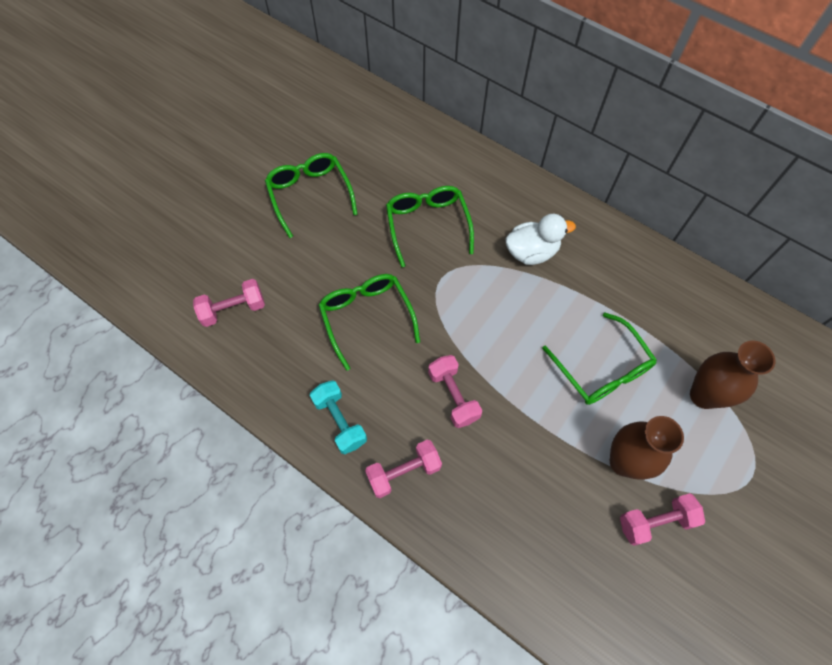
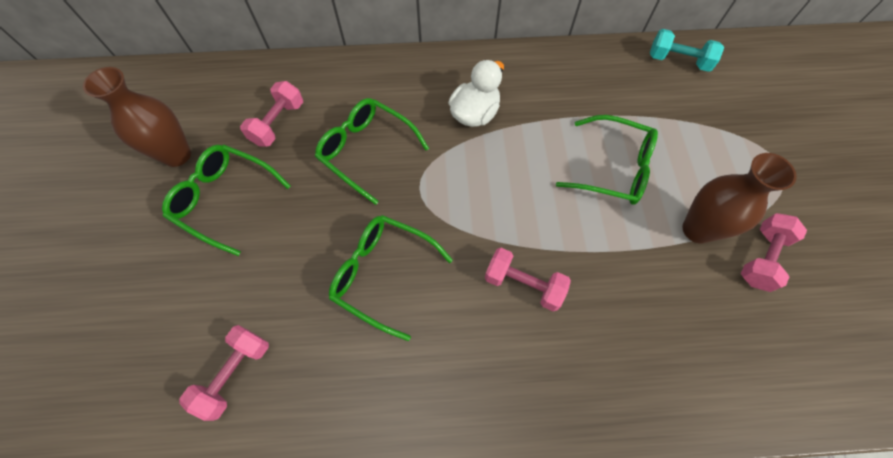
camera: 40 degrees left, 0 degrees up
(340, 421) = (445, 396): turquoise dumbbell -> turquoise dumbbell (678, 61)
(404, 472) = (545, 392): pink dumbbell -> pink dumbbell (278, 123)
(703, 395) = (697, 134): brown vase -> brown vase (177, 155)

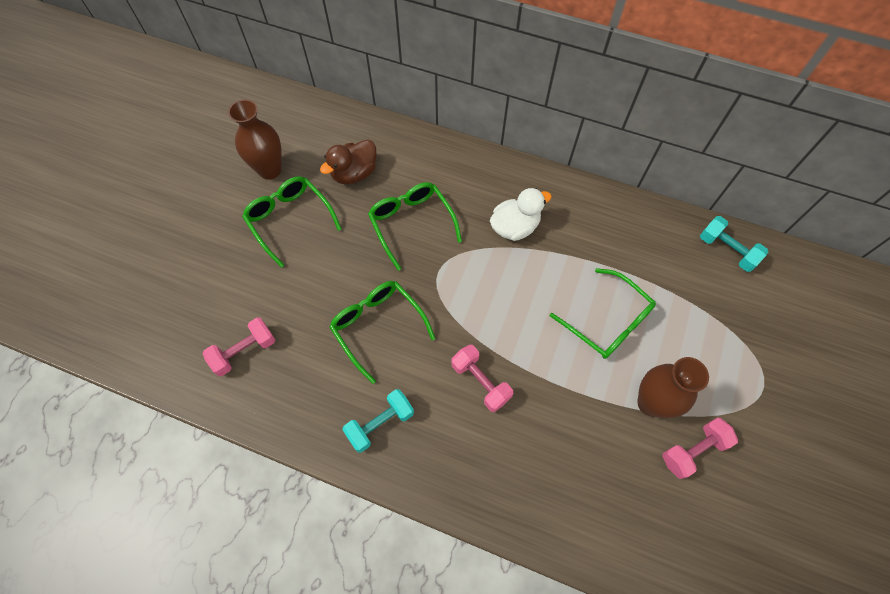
camera: 25 degrees right, 0 degrees up
(278, 123) = (354, 173): pink dumbbell -> brown duck
(439, 382) = (380, 424): none -> turquoise dumbbell

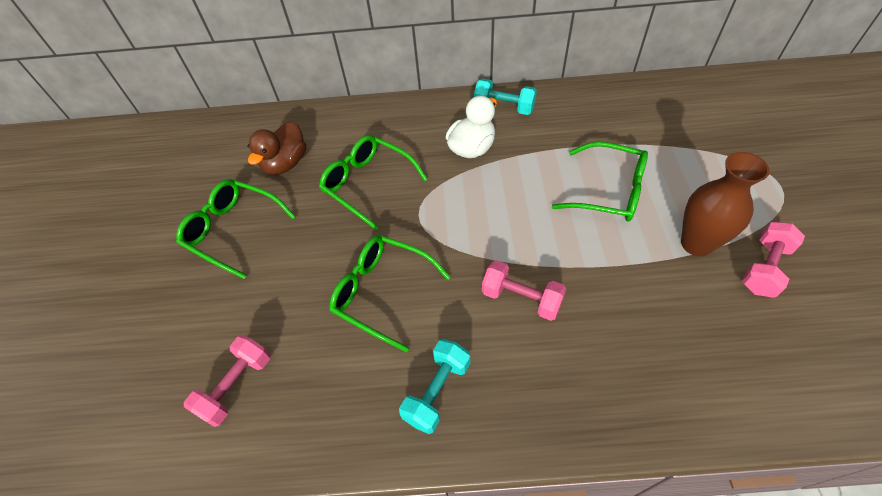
camera: 20 degrees left, 10 degrees down
(270, 170) = (191, 193): brown vase -> none
(727, 250) = (670, 95): turquoise dumbbell -> turquoise dumbbell (504, 107)

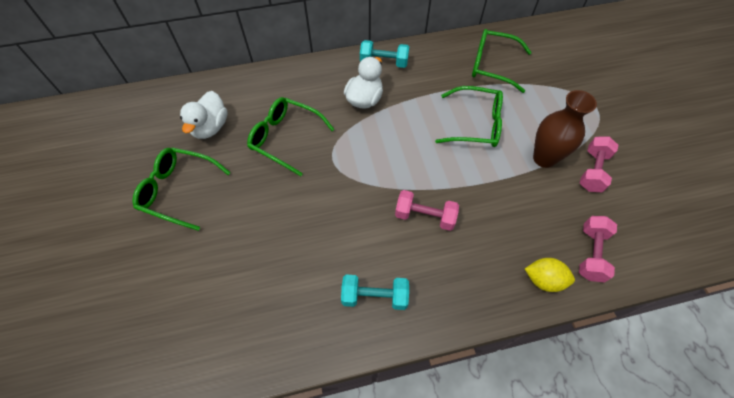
camera: 15 degrees left, 5 degrees up
(236, 386) = (213, 318): pink dumbbell -> pink dumbbell (591, 254)
(285, 163) = (210, 127): brown duck -> white duck
(382, 292) = (316, 226): green glasses -> green glasses (492, 65)
(437, 391) = (374, 296): turquoise dumbbell -> turquoise dumbbell turned 75 degrees clockwise
(672, 405) = (543, 280): none -> yellow lemon

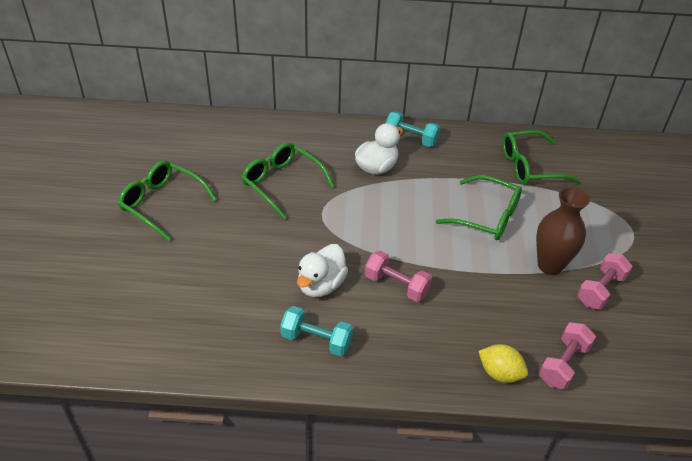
camera: 15 degrees right, 15 degrees down
(210, 127) = (212, 157): white duck -> white duck (321, 285)
(492, 65) = (529, 166): green glasses -> green glasses turned 45 degrees counterclockwise

